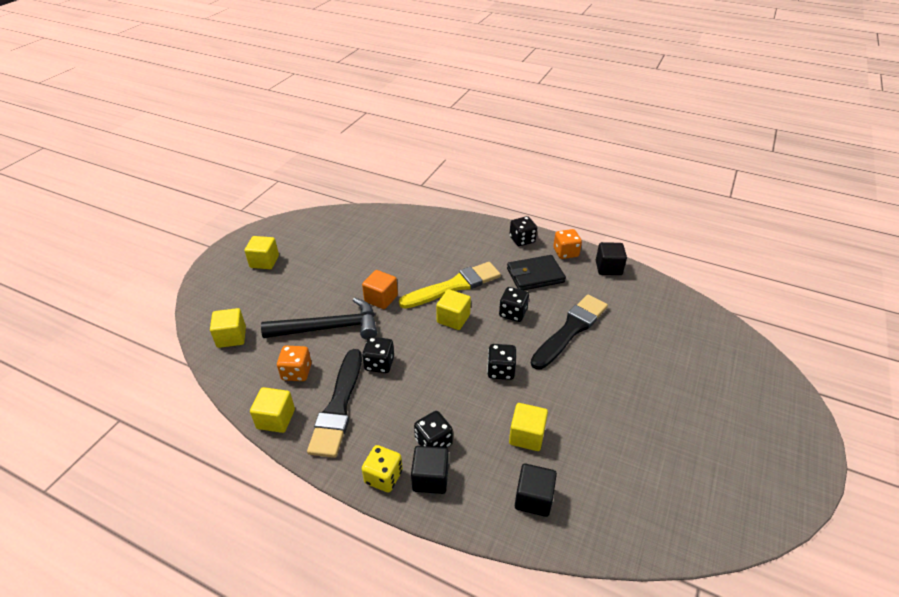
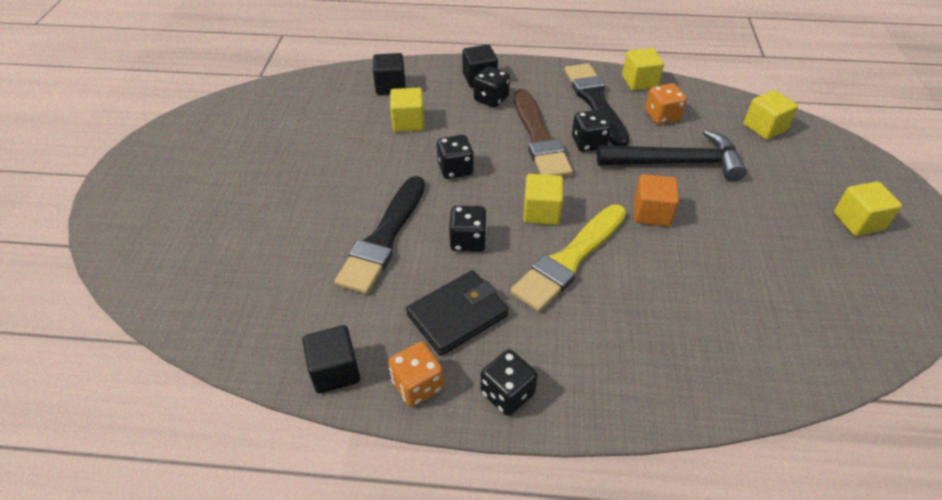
camera: 160 degrees right, 5 degrees up
(329, 328) = (676, 163): black hammer -> black hammer turned 150 degrees counterclockwise
(383, 477) = (517, 71): yellow dice -> none
(416, 380) = (539, 138): none -> brown brush

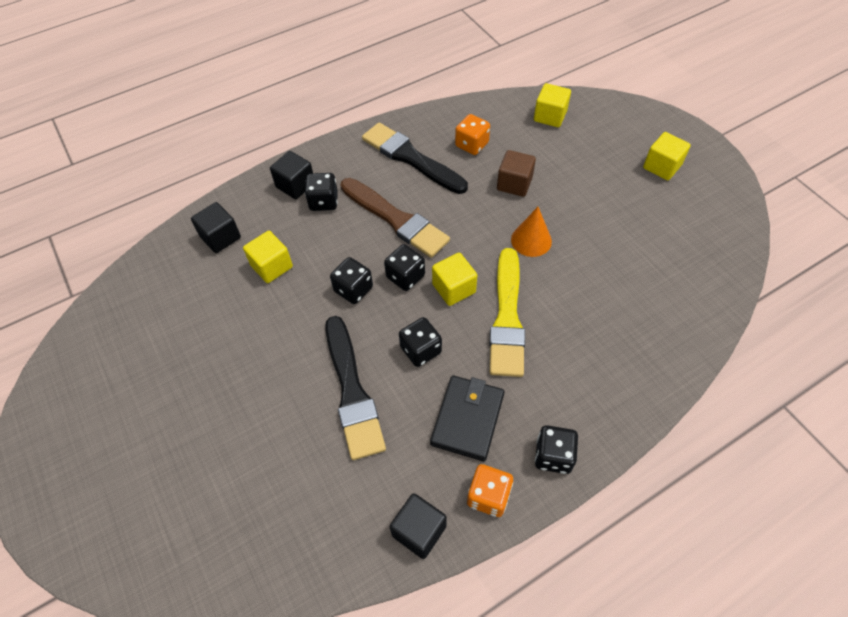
camera: 35 degrees left, 10 degrees up
(588, 143) = (437, 202): black dice -> black dice (405, 276)
(639, 82) = (429, 119): yellow cube -> none
(651, 213) = (531, 240): orange cube -> orange cone
(676, 163) = (514, 184): black hammer -> brown cube

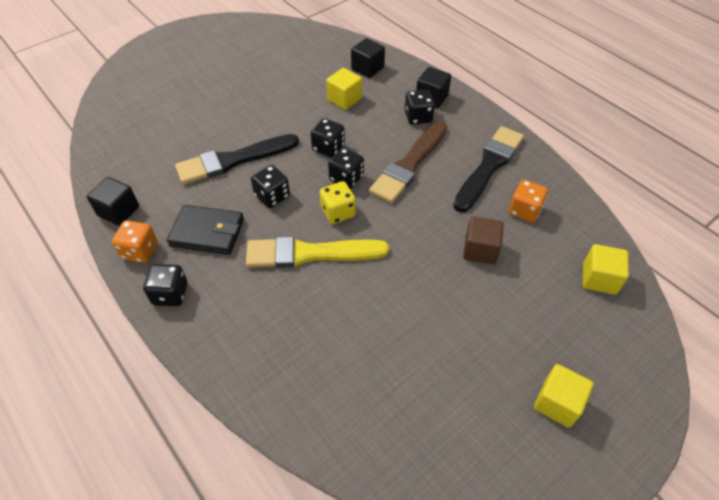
camera: 80 degrees right, 5 degrees down
(454, 288) = (338, 212): yellow cube -> yellow dice
(531, 240) = (406, 268): orange cone -> none

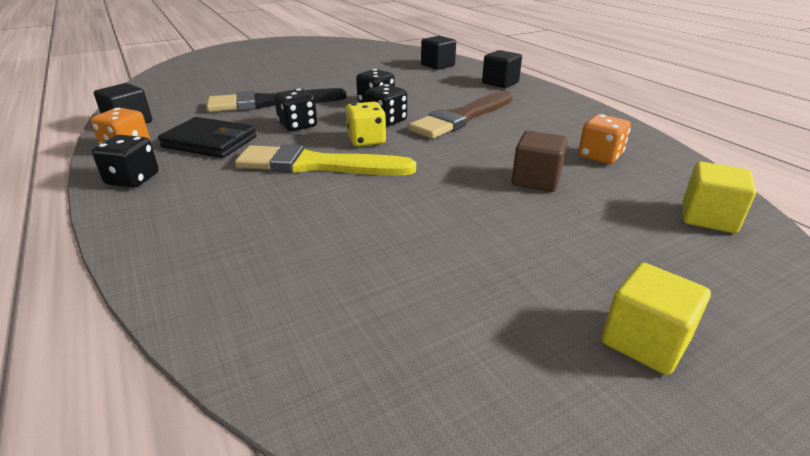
camera: 10 degrees right, 20 degrees down
(344, 99) = (406, 78): yellow cube -> none
(418, 117) = (482, 92): black dice -> none
(489, 166) = (557, 124): black brush -> none

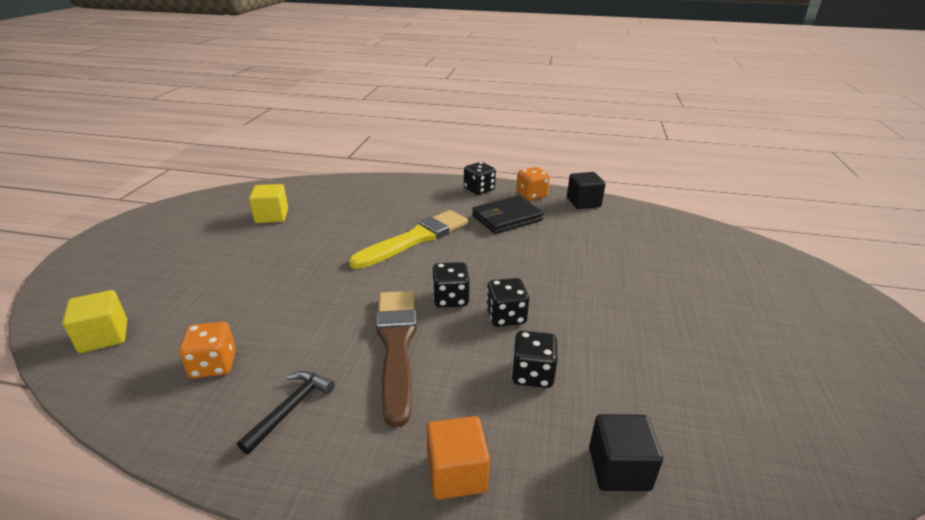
camera: 130 degrees right, 0 degrees up
(271, 103) = (571, 262): black brush -> none
(298, 125) = (496, 255): black dice -> black dice (532, 374)
(366, 140) = (425, 271): yellow dice -> none
(500, 83) = (456, 473): black cube -> orange cube
(536, 180) = (257, 304): brown cube -> none
(558, 121) = (290, 408): none -> black hammer
(644, 341) = (154, 244): yellow cube -> yellow cube (272, 216)

